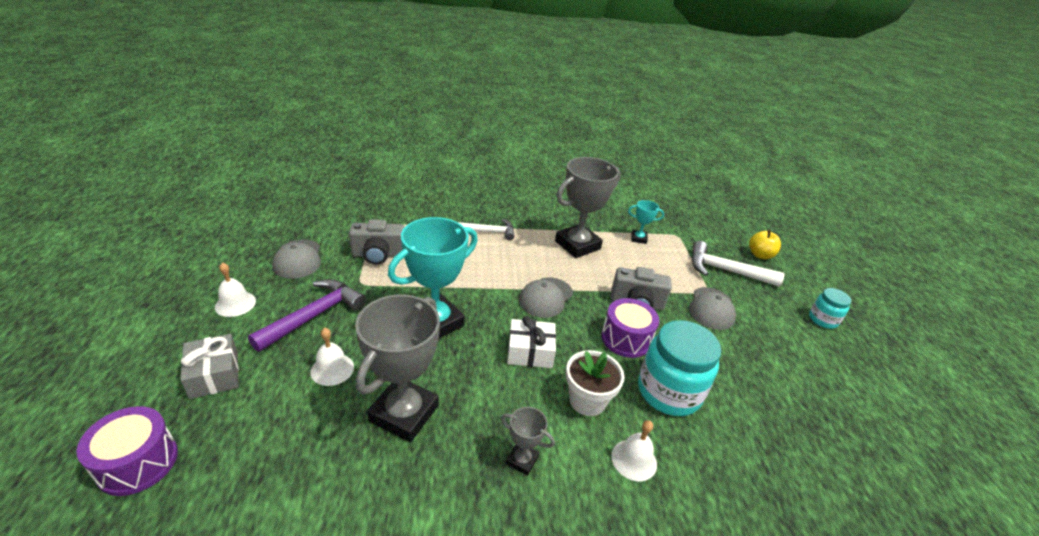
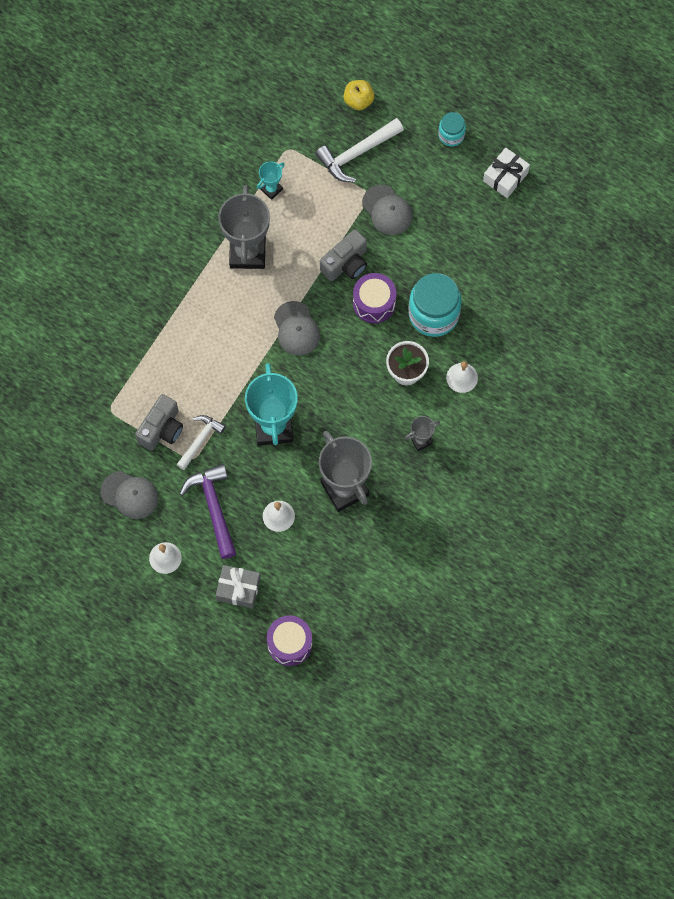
camera: 50 degrees left, 35 degrees up
(490, 232) = (182, 316): white hammer -> white hammer (200, 440)
(530, 352) = (343, 379): white gift -> white gift (505, 177)

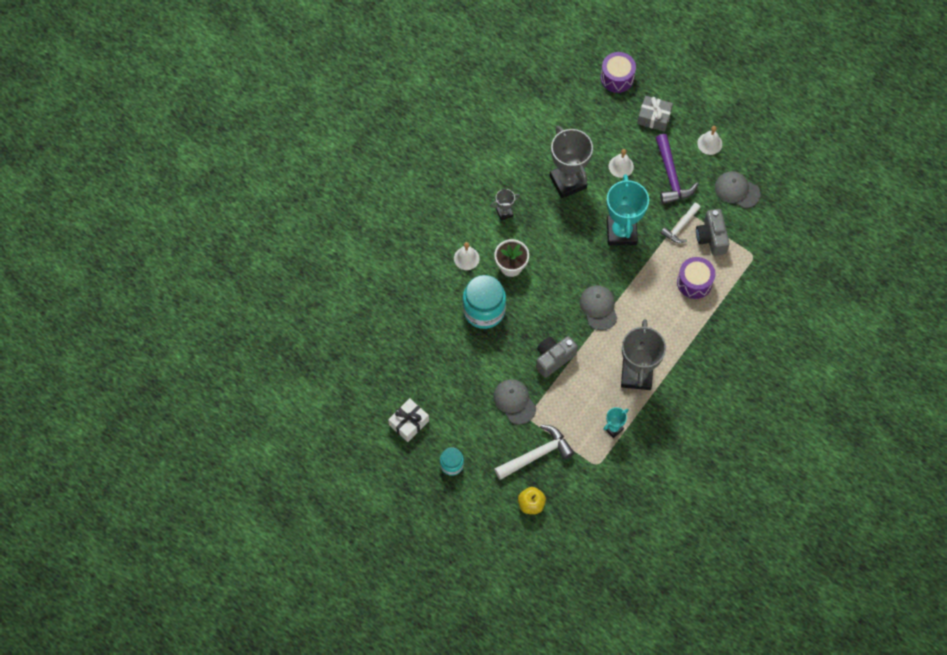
camera: 175 degrees left, 5 degrees down
(161, 429) = (711, 238): grey camera -> grey camera turned 45 degrees counterclockwise
(374, 303) = (532, 323): purple drum -> purple drum (694, 282)

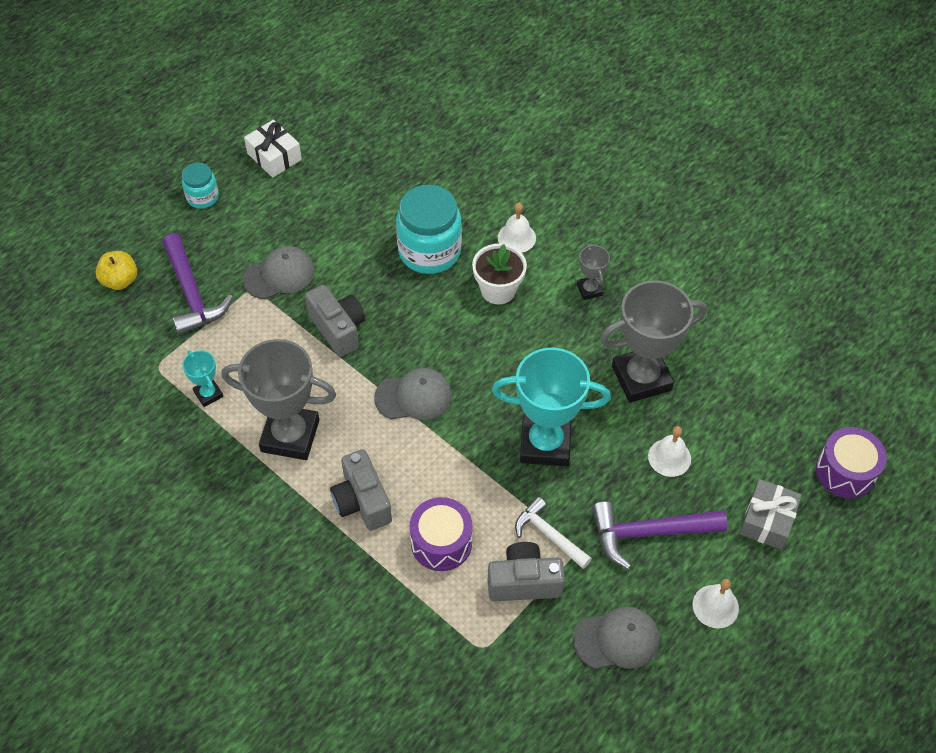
camera: 95 degrees right, 10 degrees down
(536, 455) = (192, 294): white hammer -> purple hammer
(675, 328) = (362, 501): none -> grey camera
(737, 190) = (617, 639): grey cap -> grey cap turned 45 degrees clockwise

